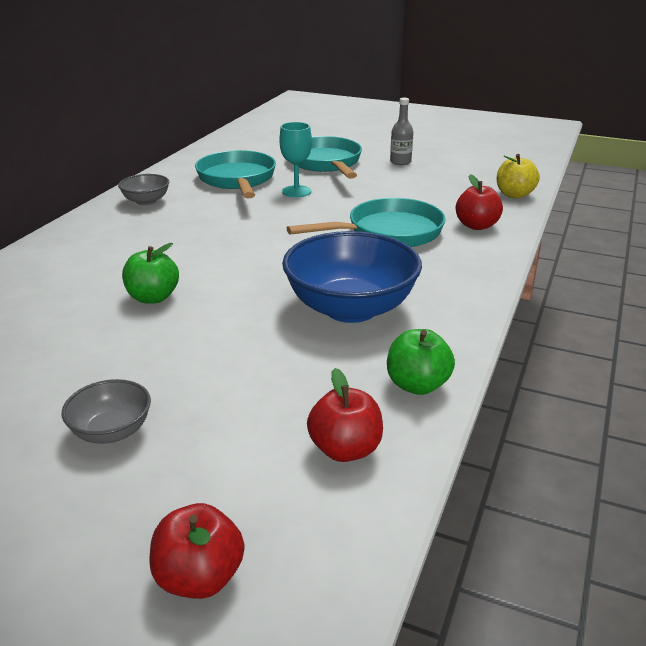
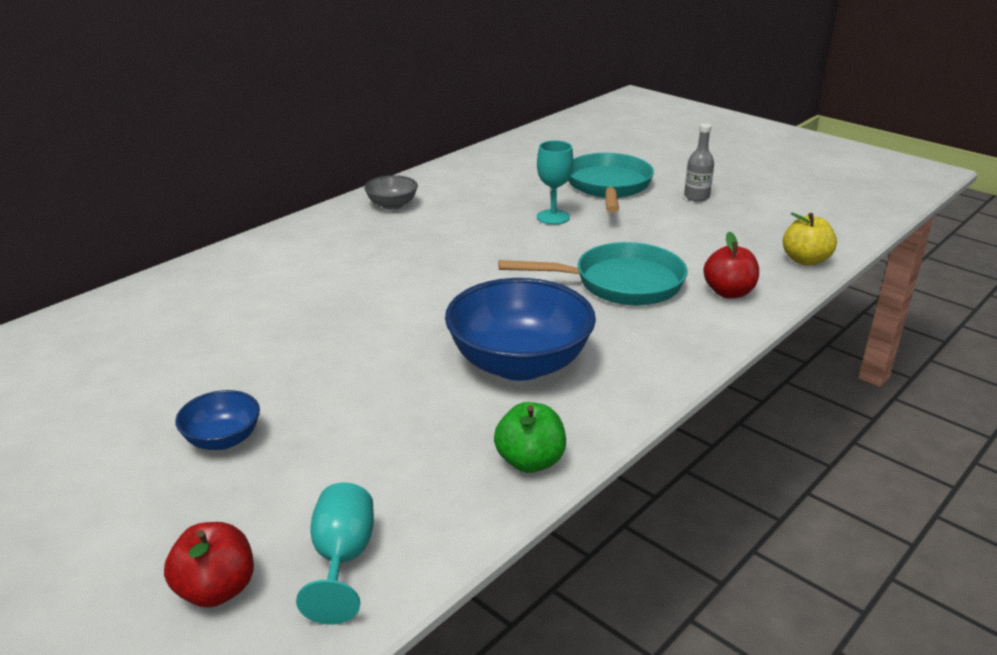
camera: 20 degrees right, 0 degrees up
(111, 431) = (223, 439): grey bowl -> blue bowl
(153, 297) = (335, 313): green apple -> none
(237, 180) = (499, 193): turquoise pan -> none
(308, 512) = (342, 559): none -> turquoise goblet
(345, 449) = (415, 509): red apple -> none

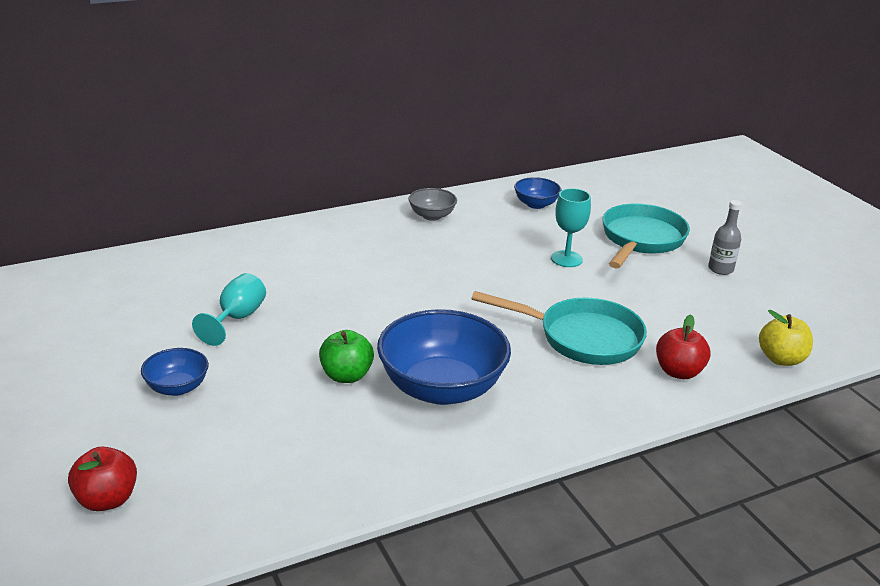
camera: 20 degrees right, 0 degrees up
(342, 559) = (204, 505): turquoise goblet -> turquoise goblet (237, 318)
(488, 175) = (536, 204): none -> blue bowl
(530, 461) = (393, 473): green apple -> green apple (346, 375)

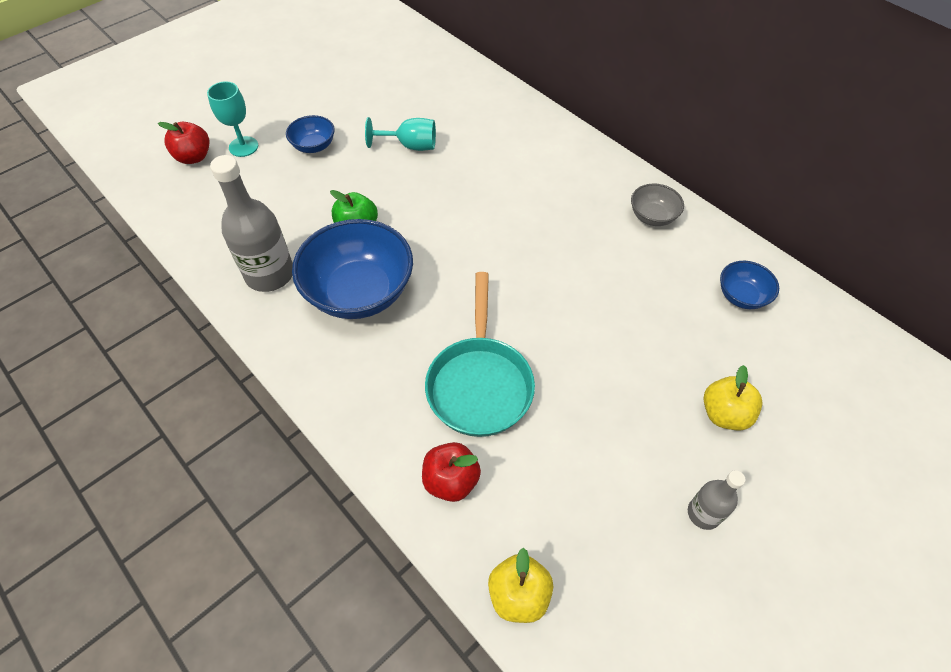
camera: 75 degrees right, 25 degrees up
(381, 450) = (270, 274): none -> grey bottle
(566, 259) = (632, 345): turquoise goblet -> turquoise goblet (243, 146)
(641, 240) = (724, 414): turquoise pan -> yellow apple

